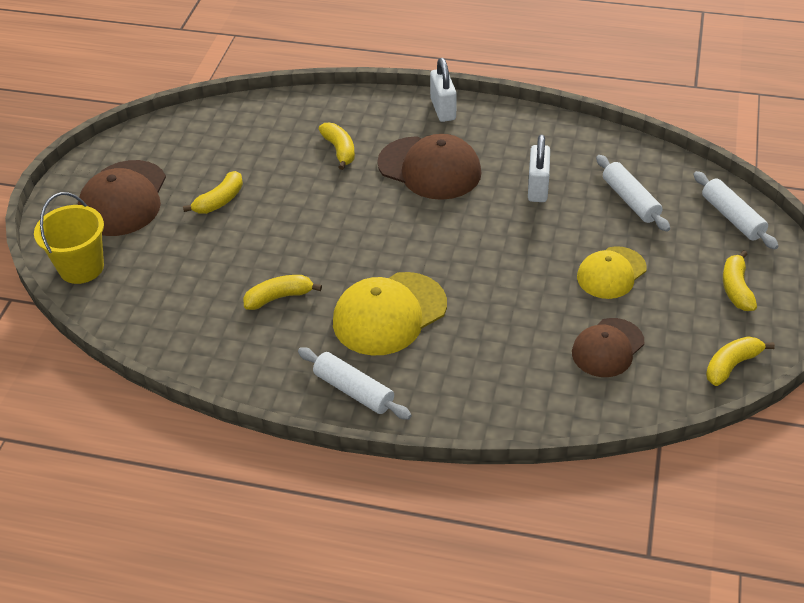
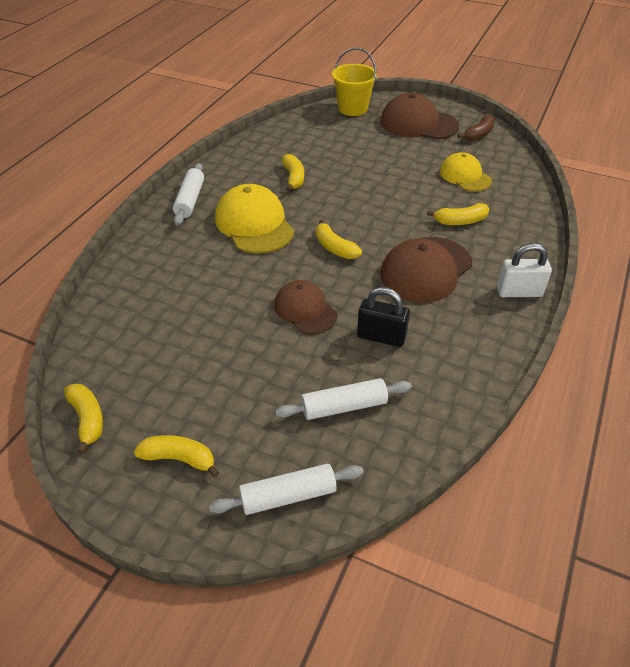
camera: 100 degrees right, 0 degrees up
(147, 145) = (479, 134): none -> brown banana
(220, 201) = (406, 160): yellow banana -> yellow banana (334, 248)
(353, 391) = (190, 200): white rolling pin -> white rolling pin turned 45 degrees counterclockwise
(537, 188) = (381, 337): white padlock -> black padlock
(607, 348) = (156, 337): brown cap -> brown cap (305, 310)
(611, 273) = (243, 362): yellow cap -> yellow cap (465, 176)

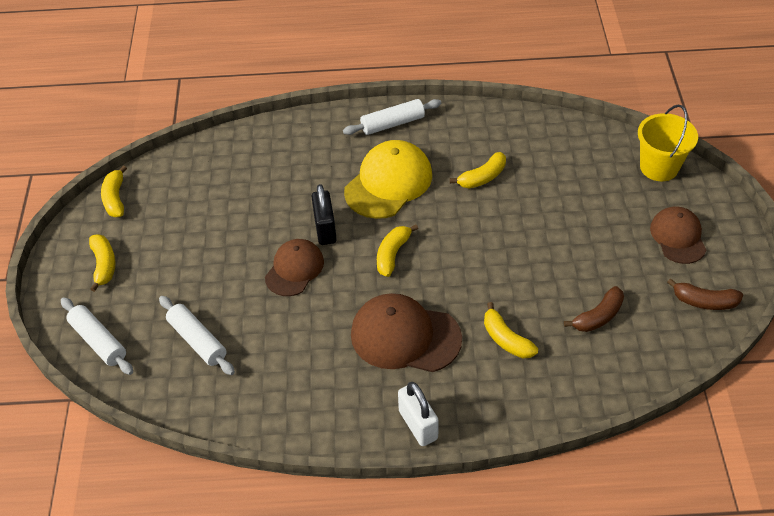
camera: 65 degrees right, 5 degrees up
(88, 419) = (115, 198): yellow banana -> yellow banana turned 135 degrees clockwise
(381, 337) = (291, 335): black padlock -> black padlock (325, 229)
(418, 123) = (678, 237): brown cap -> brown cap, size x0.65
(465, 176) = (598, 316): yellow cap -> brown banana

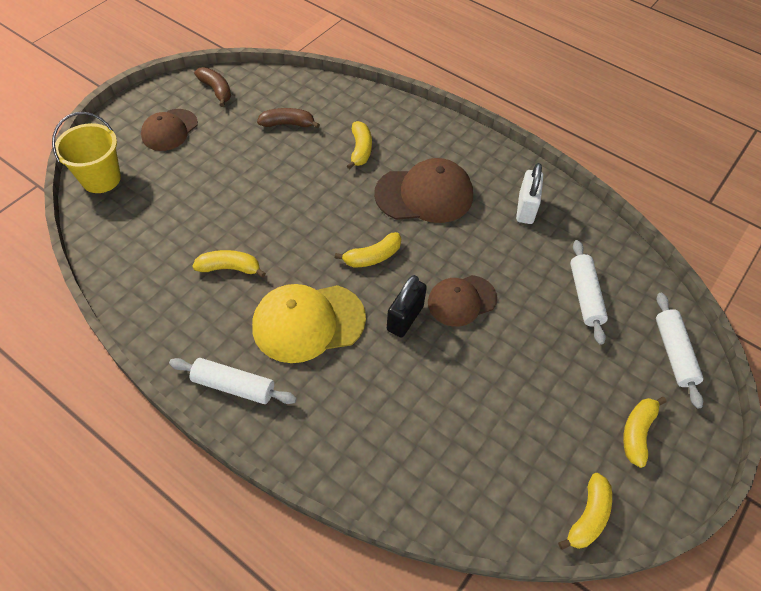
camera: 145 degrees left, 5 degrees up
(405, 336) = (424, 195): brown cap -> brown cap turned 60 degrees counterclockwise
(418, 425) = (468, 143): white padlock -> white padlock (525, 208)

